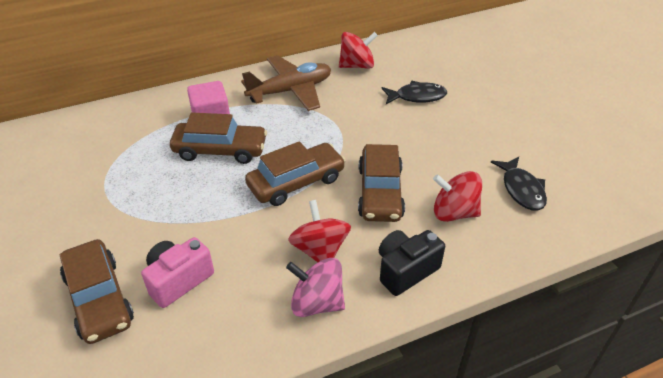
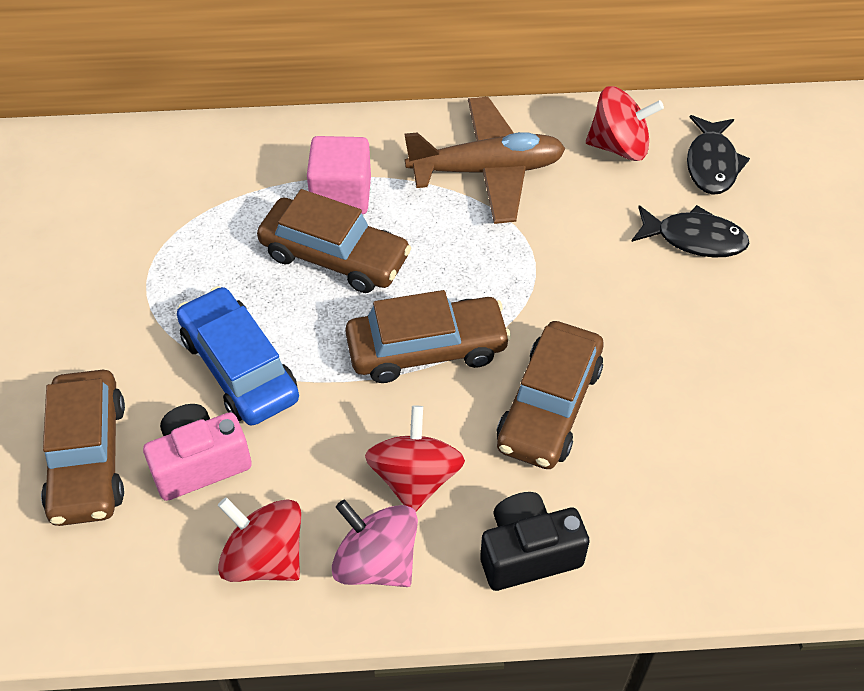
camera: 20 degrees right, 10 degrees up
(184, 221) = (239, 367): none -> blue car
(454, 212) = (650, 478): red spinning top -> red spinning top (264, 558)
(521, 189) = (784, 471): black fish -> black fish (712, 164)

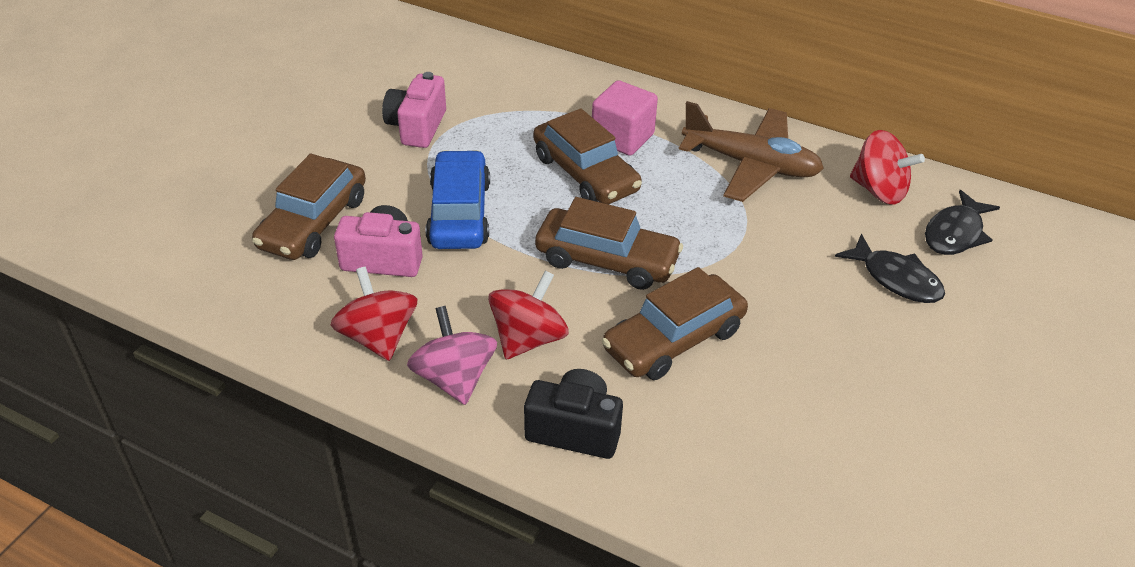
camera: 30 degrees right, 10 degrees down
(112, 281) = (417, 127): none -> pink camera

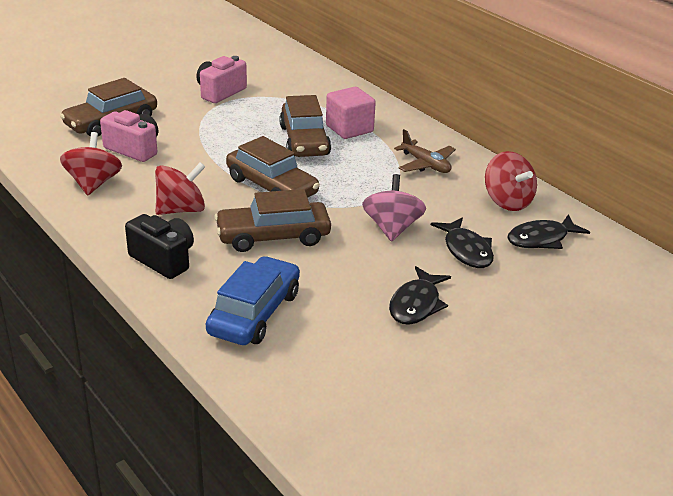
camera: 25 degrees right, 10 degrees down
(454, 378) = (117, 215): pink spinning top -> pink spinning top (392, 228)
(459, 213) = (202, 140): blue car -> blue car (255, 313)
(751, 165) = (425, 164): brown plane -> brown plane, size x0.60
(911, 380) = (416, 304): none -> black fish

